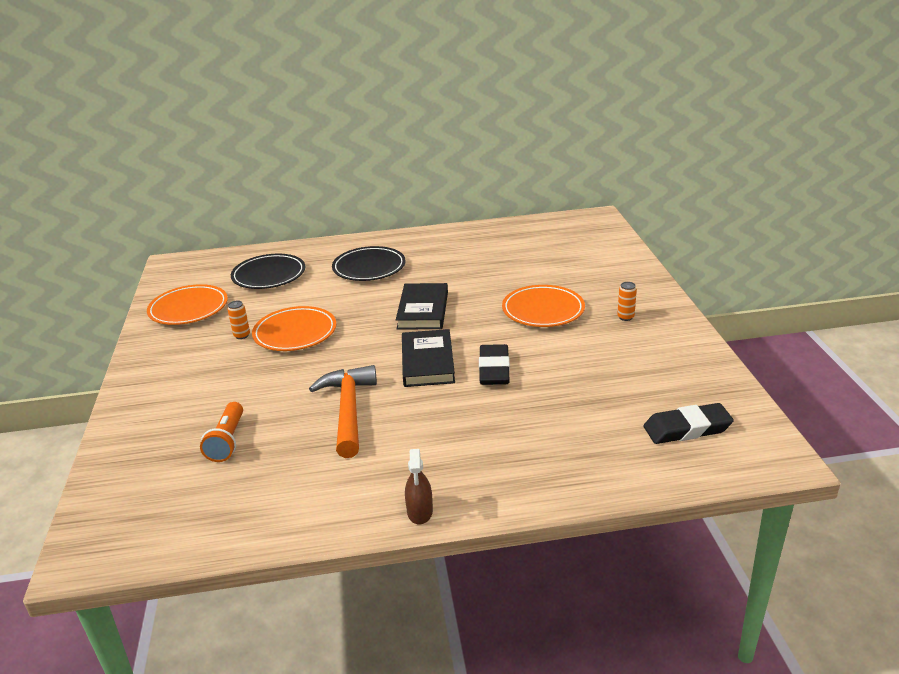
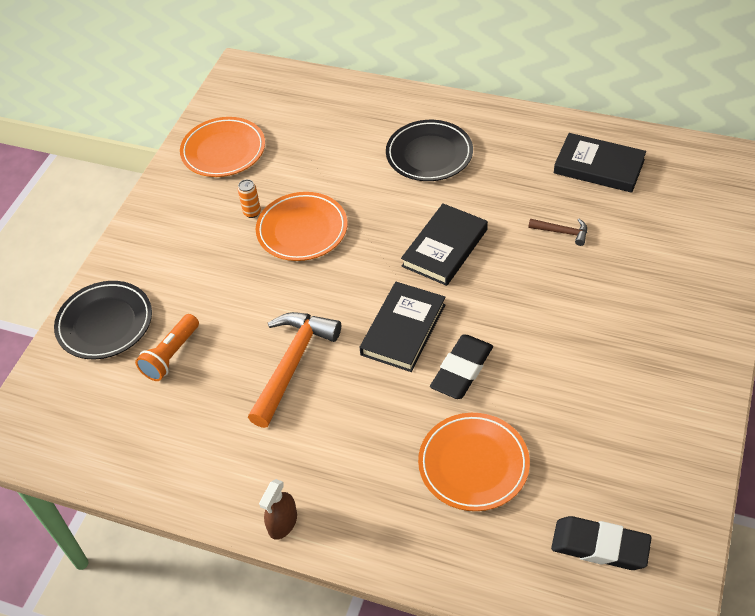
camera: 30 degrees right, 20 degrees up
(269, 275) = (323, 127): black plate -> black plate (105, 323)
(501, 243) = (599, 166): none -> black book
(504, 279) = (562, 232): none -> brown hammer
(543, 310) = (571, 302): orange plate -> orange plate (473, 464)
(625, 317) = (655, 352): orange can -> none

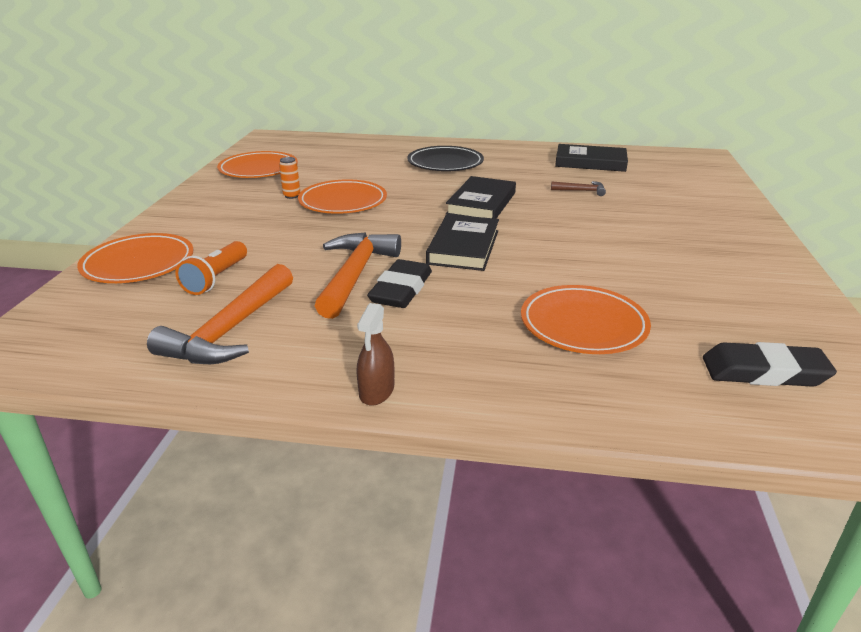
camera: 15 degrees left, 20 degrees down
(105, 323) = (138, 264): black plate -> orange plate
(178, 432) = (230, 330): none -> orange hammer
(462, 370) = (535, 266): black eraser -> black eraser (401, 290)

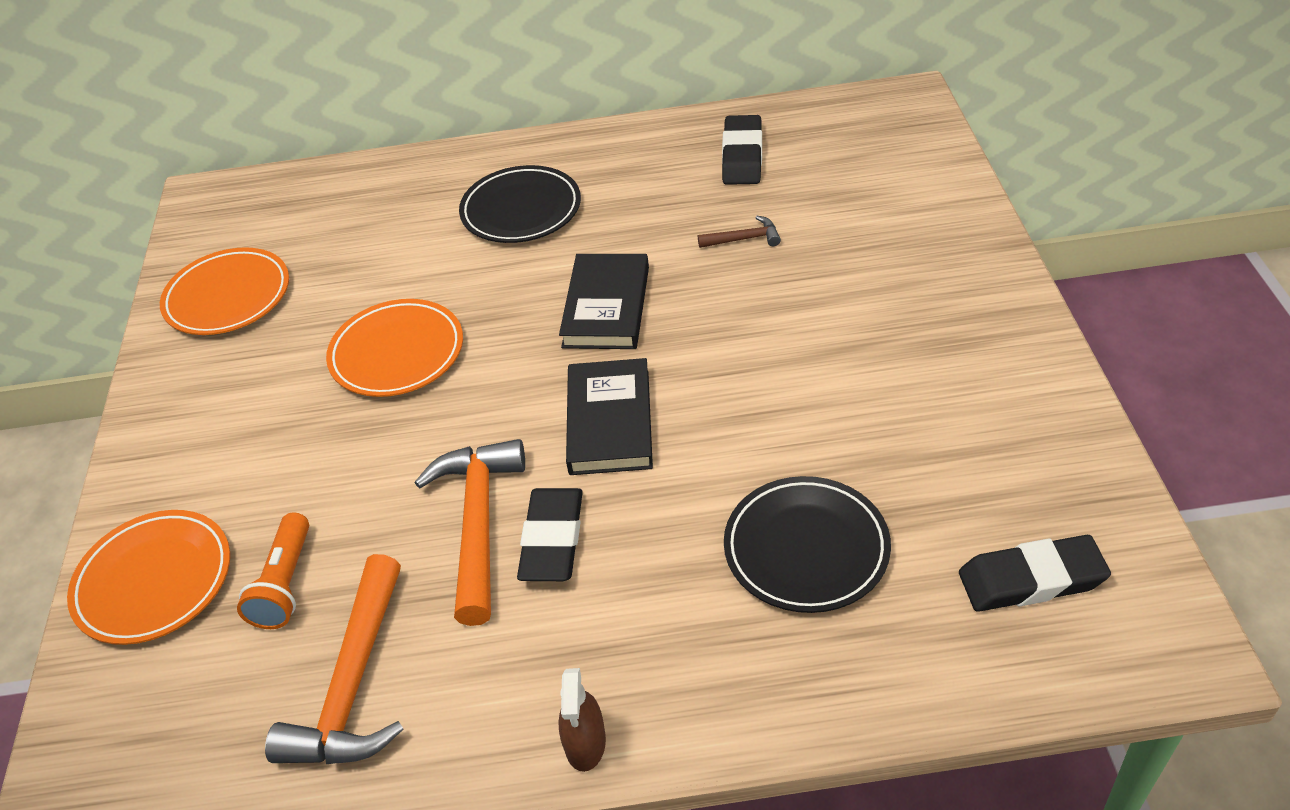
camera: 10 degrees left, 15 degrees up
(292, 196) = (312, 357): orange can -> none
(583, 325) = (806, 549): orange plate -> black plate
(590, 162) = (742, 156): black book -> black eraser

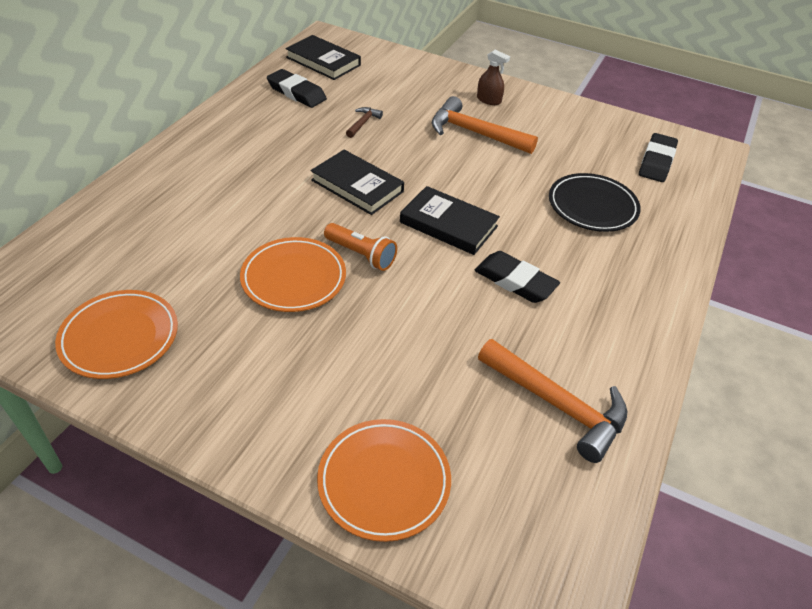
camera: 65 degrees left, 0 degrees up
(285, 584) = (450, 408): orange flashlight -> orange flashlight (361, 255)
(478, 523) = (476, 303): orange hammer -> orange hammer (474, 133)
(521, 210) = (228, 176): black plate -> none
(585, 743) = (659, 328): brown spray bottle -> brown spray bottle (488, 100)
(842, 132) = (323, 61): none -> black book

